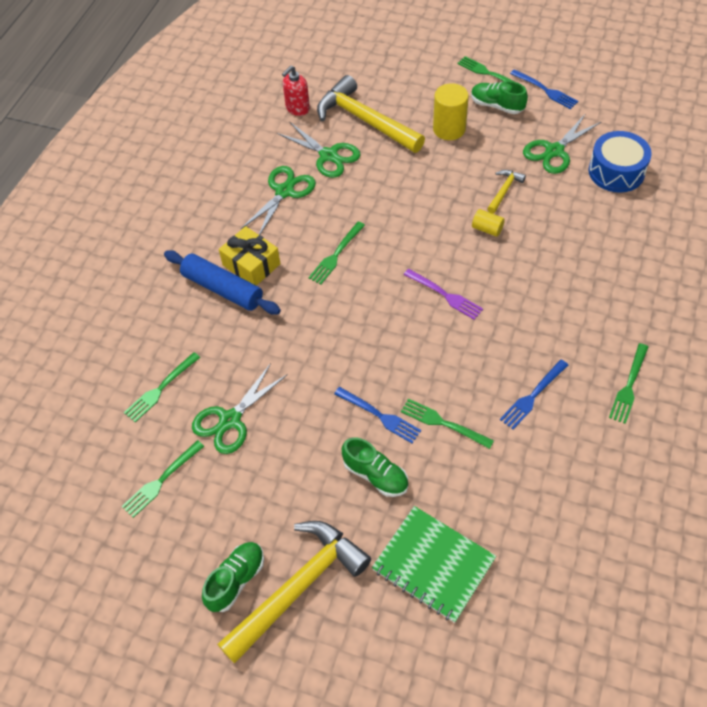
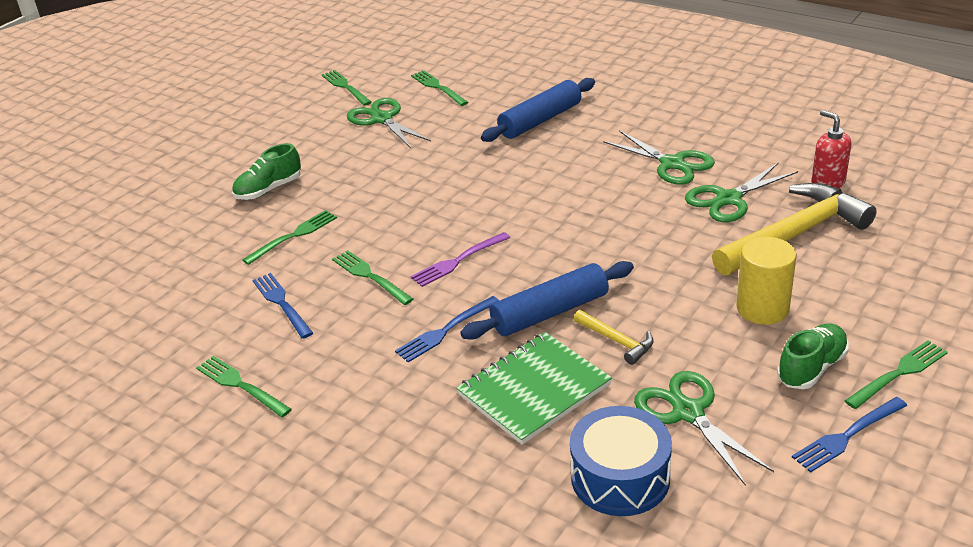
camera: 105 degrees right, 20 degrees down
(236, 580) = (231, 116): green shoe -> none
(251, 264) = (566, 138): yellow gift -> none
(298, 587) = (201, 143): yellow hammer -> none
(336, 255) = (556, 191): green fork -> green fork (370, 276)
(379, 416) = (330, 198): blue fork -> blue fork (445, 331)
(433, 565) = (159, 211): green notebook -> green notebook (534, 390)
(487, 229) = (550, 312): yellow cylinder -> blue rolling pin

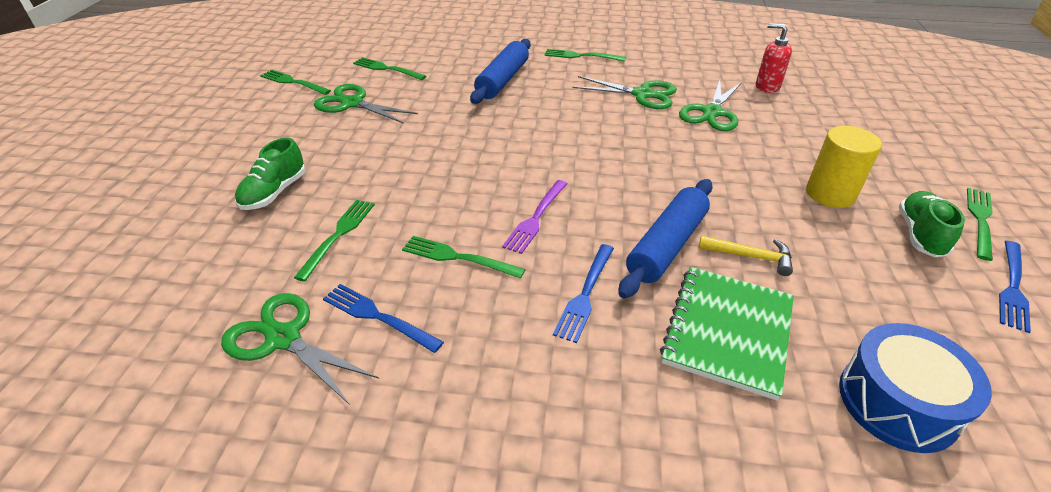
camera: 30 degrees left, 5 degrees up
(241, 385) = (398, 443): green fork -> green fork (581, 56)
(688, 412) = (878, 308): green scissors -> green scissors (283, 338)
(794, 234) = (787, 129): yellow hammer -> none

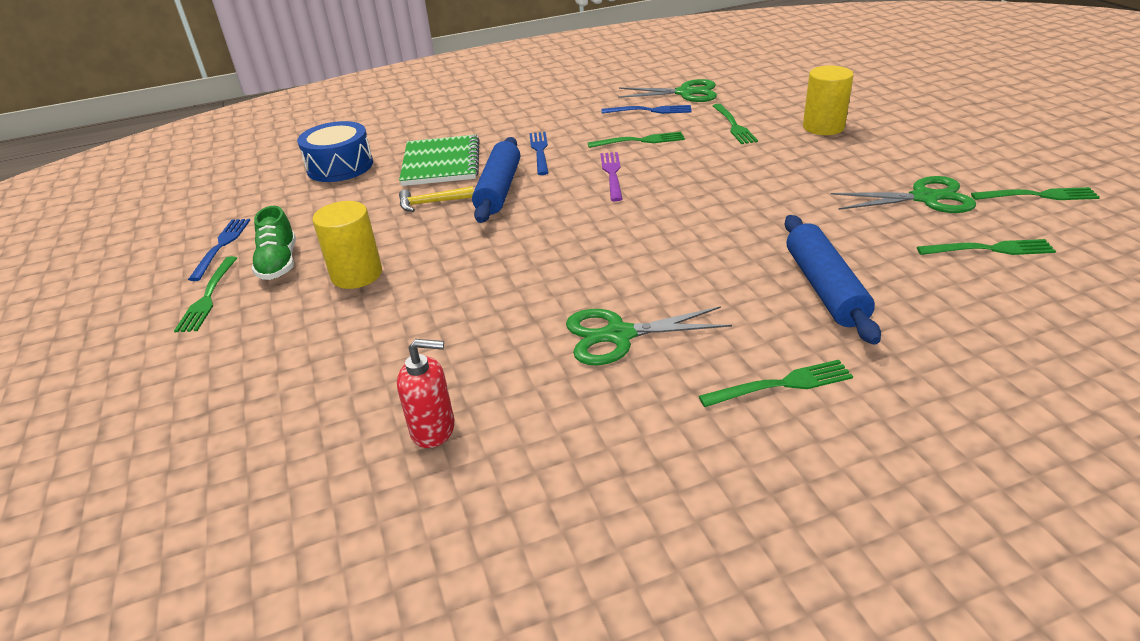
camera: 155 degrees right, 5 degrees down
(274, 193) = (823, 127): green shoe -> yellow cylinder
(712, 112) = (507, 338): green scissors -> none

